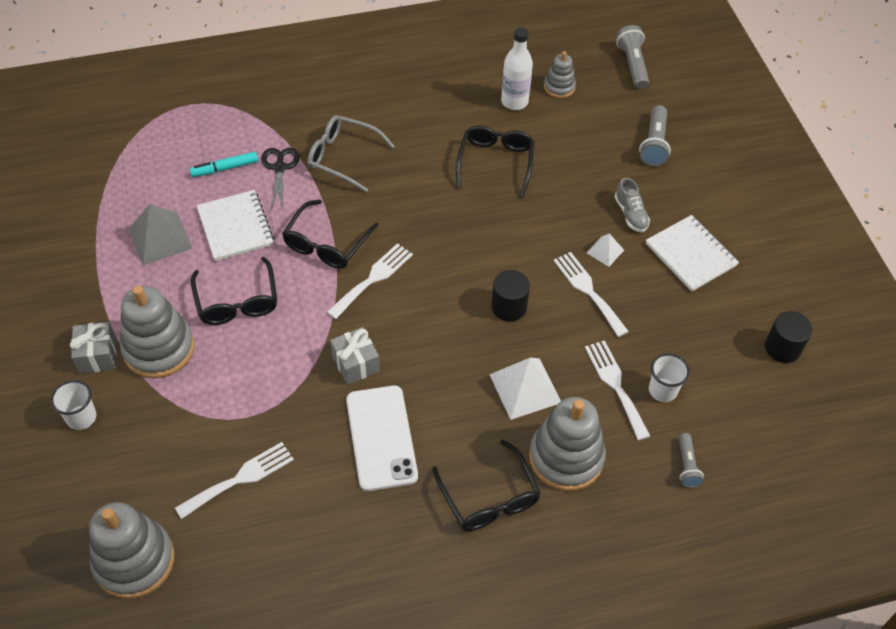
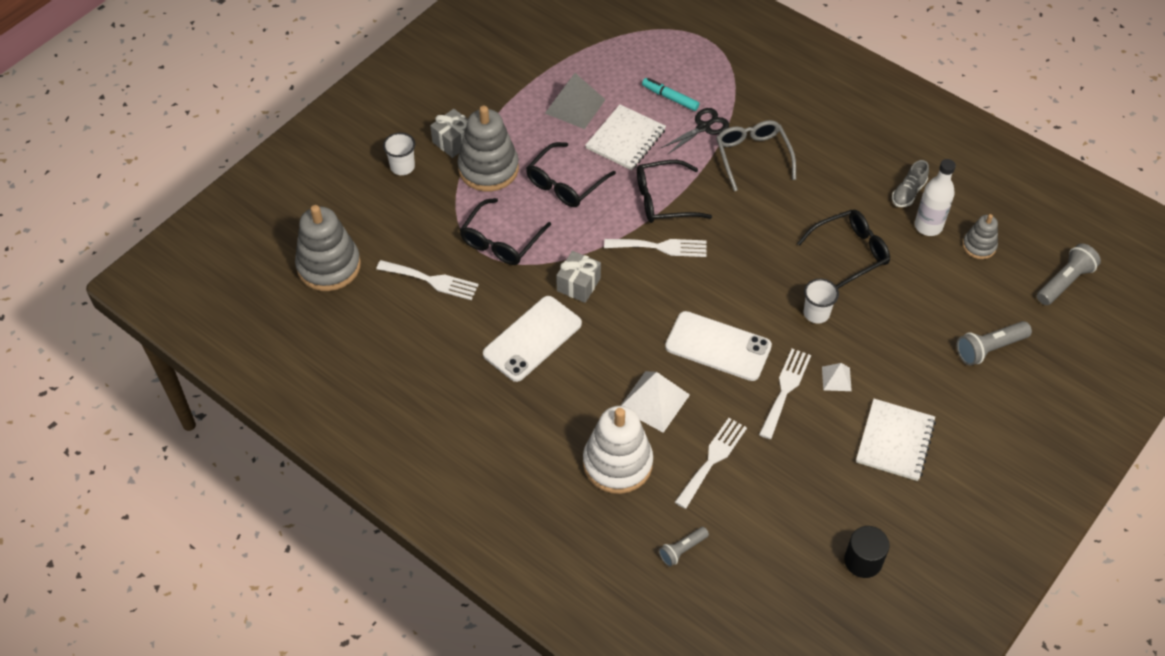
camera: 55 degrees right, 0 degrees up
(489, 498) = (541, 434): black glasses -> black glasses (501, 241)
(509, 307) = (718, 346): black cylinder -> white phone
(566, 457) = (617, 463): grey stacking toy -> white stacking toy
(630, 214) = (893, 374): grey shoe -> grey shoe (908, 192)
(662, 390) = (737, 495): white cup -> white cup (816, 313)

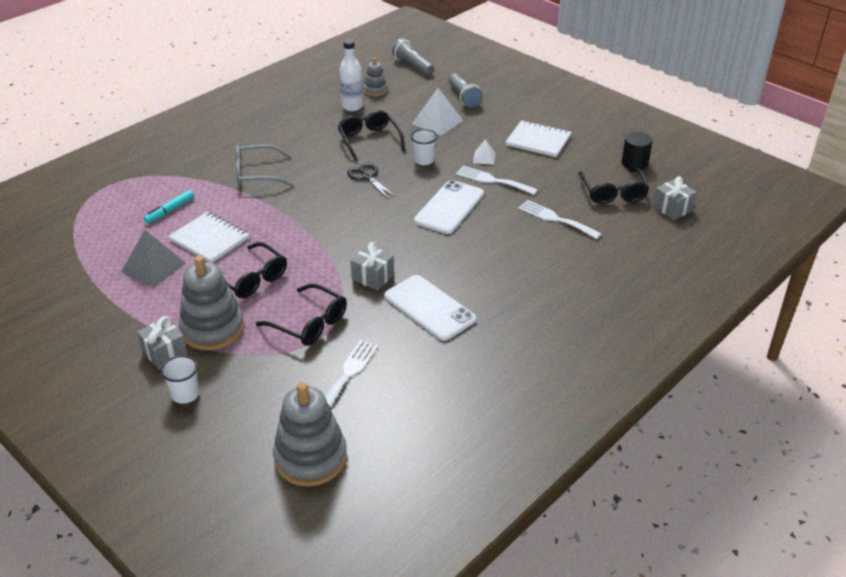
camera: 85 degrees left, 15 degrees down
(617, 463) = (560, 266): white stacking toy -> none
(654, 401) = (500, 243): white pyramid -> white pyramid (437, 122)
(660, 247) = (341, 228): white fork -> none
(663, 200) = (289, 223): black glasses -> black glasses (613, 193)
(682, 550) = (636, 239): grey flashlight -> none
(703, 127) = (214, 195): black scissors -> black scissors (367, 177)
(758, 600) = (672, 208): none -> grey gift
(908, 192) = (318, 110): grey shoe -> none

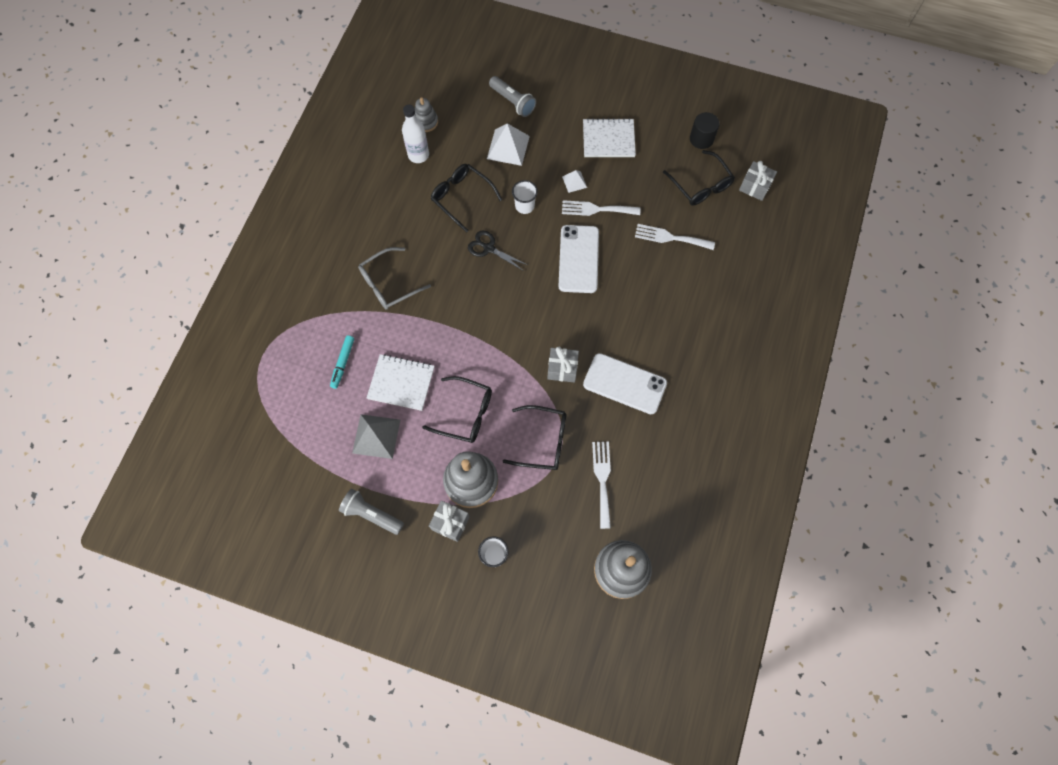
camera: 25 degrees left, 30 degrees up
(412, 65) = (439, 70): grey flashlight -> grey flashlight (371, 514)

